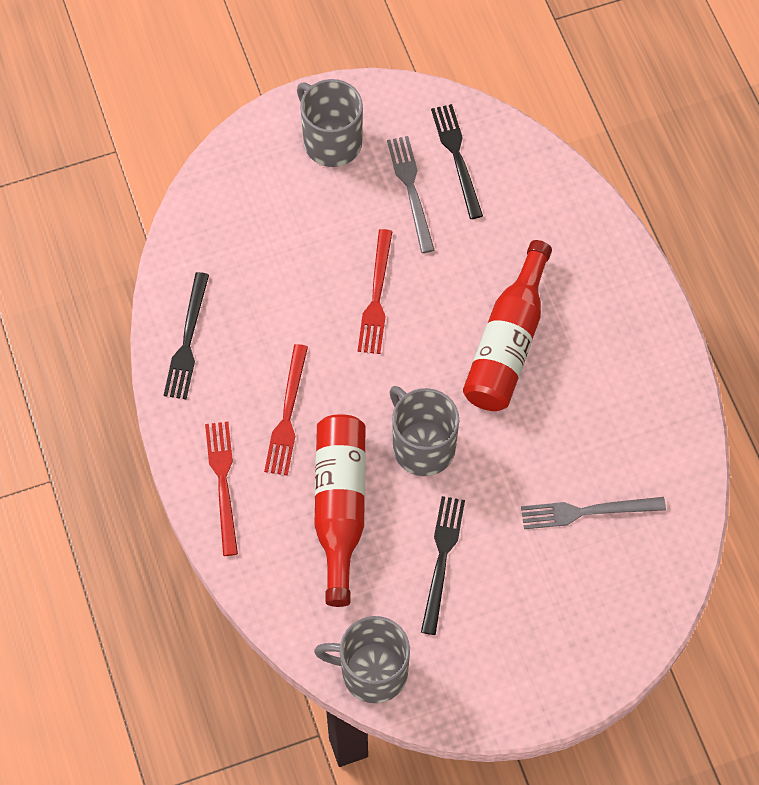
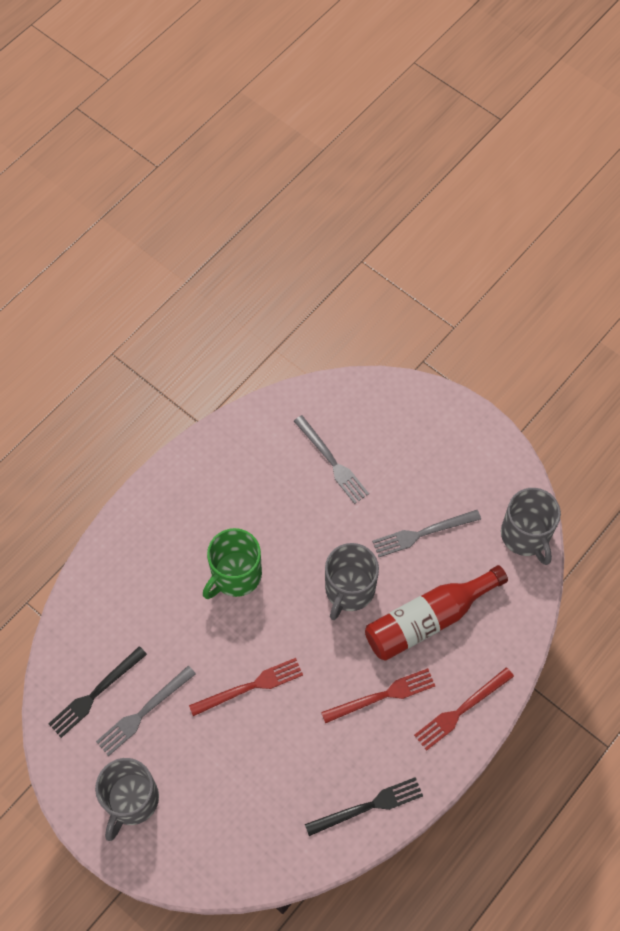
camera: 120 degrees left, 0 degrees up
(441, 559) = (422, 533): black fork -> grey fork
(507, 343) = (235, 575): red bottle -> green mug

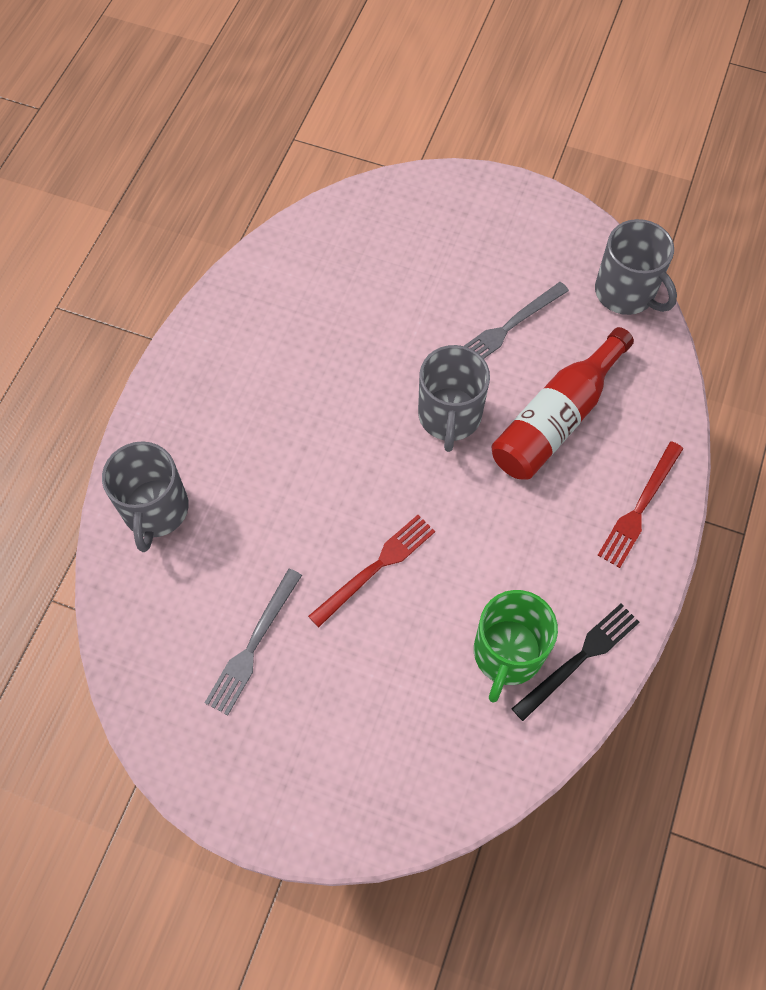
camera: 20 degrees left, 0 degrees up
(95, 694) = (182, 644): black fork -> none
(131, 800) = (279, 759): grey mug -> grey mug (155, 510)
(235, 575) = (305, 444): green mug -> green mug (507, 653)
(332, 462) = (370, 283): grey fork -> none
(382, 695) = (540, 523): red fork -> none

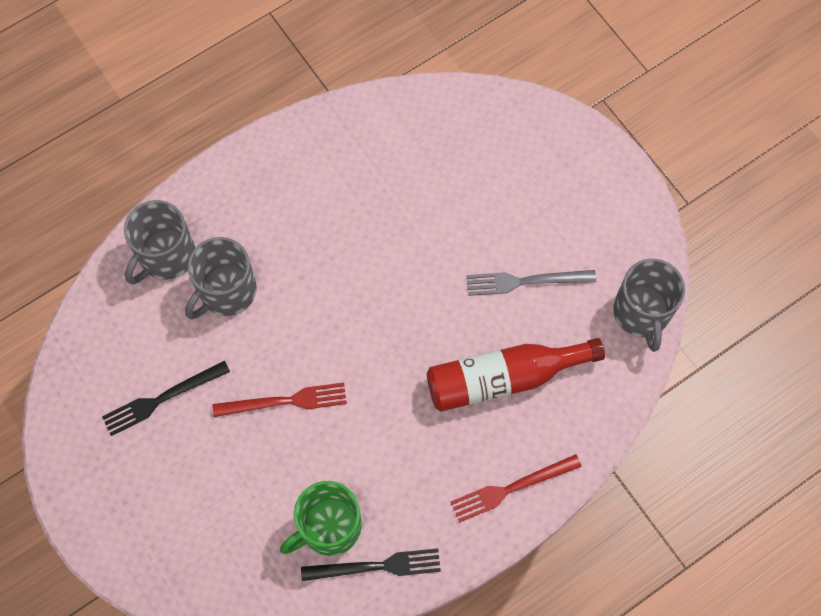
camera: 35 degrees right, 5 degrees up
(253, 645) = (162, 399): grey fork -> black fork
(449, 416) = (425, 323): grey mug -> grey mug (226, 291)

